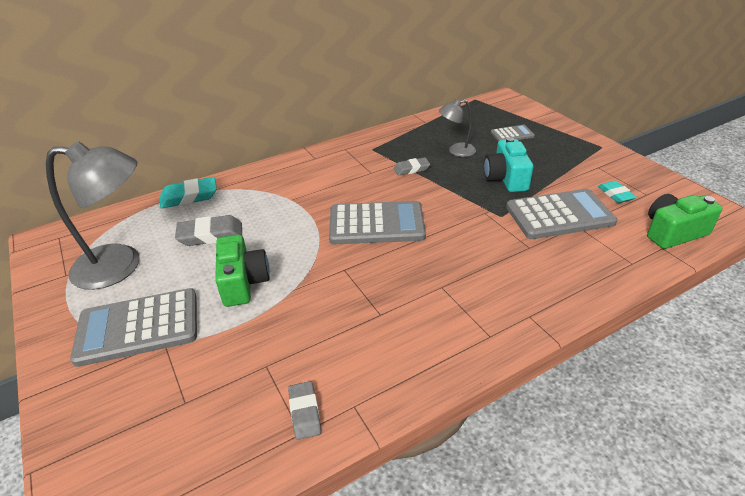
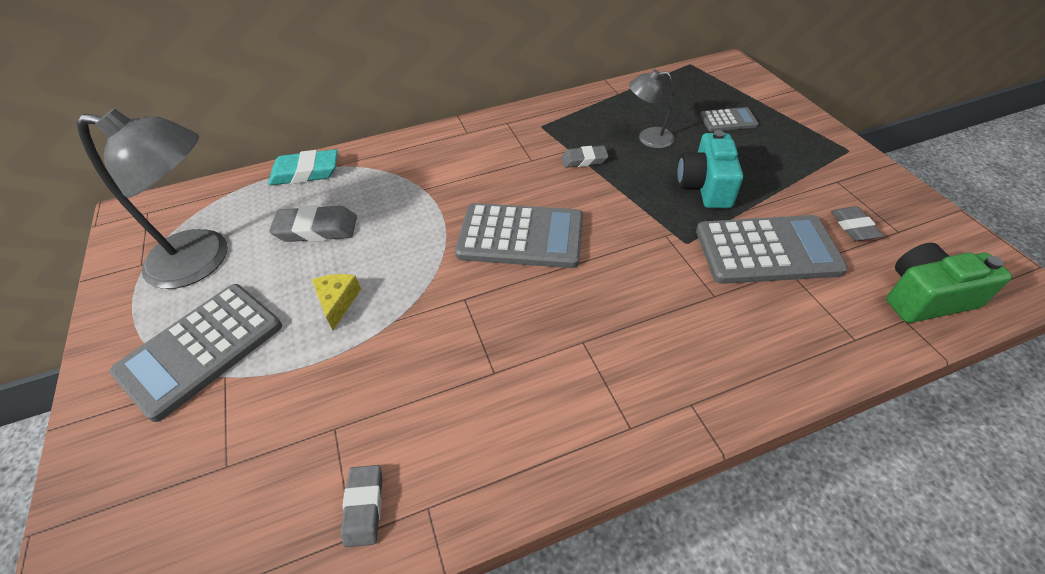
camera: 10 degrees right, 10 degrees up
(138, 327) = (201, 349): grey calculator -> grey calculator turned 45 degrees counterclockwise
(243, 282) = (338, 302): green camera -> yellow cheese
(615, 194) = (853, 227): turquoise eraser -> grey eraser

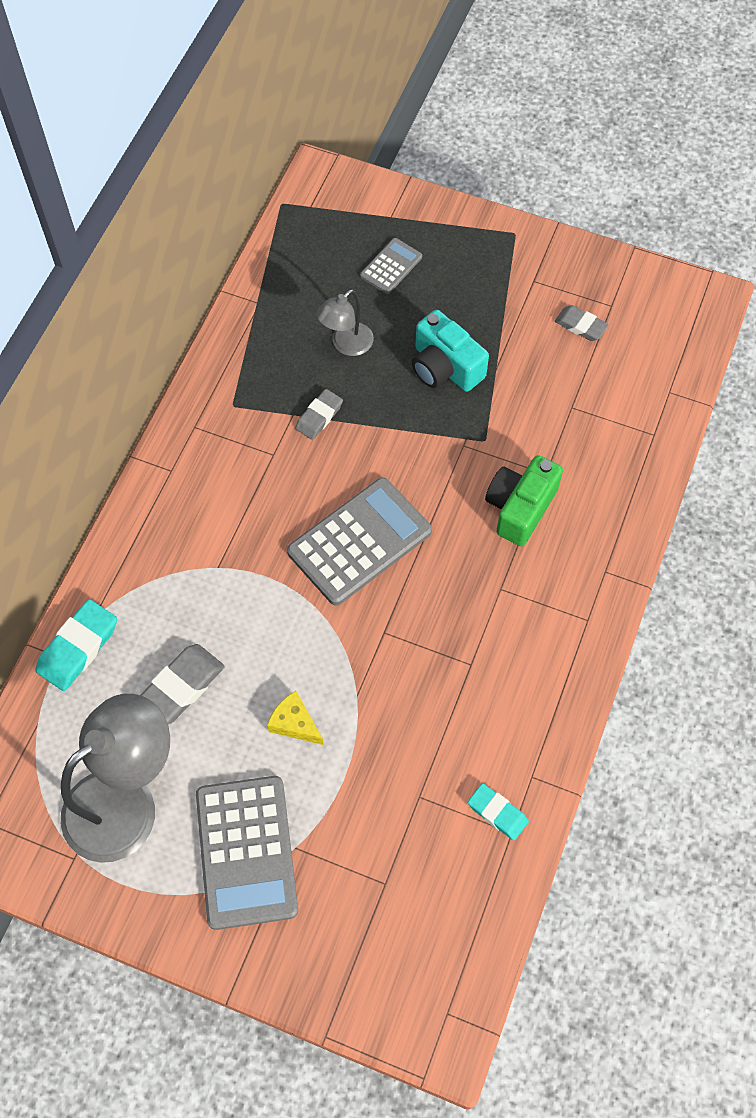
camera: 50 degrees left, 15 degrees up
(364, 507) = (497, 813): grey eraser -> turquoise eraser
(767, 250) = (544, 400): grey calculator -> none
(925, 297) = (667, 360): green camera -> green camera (520, 508)

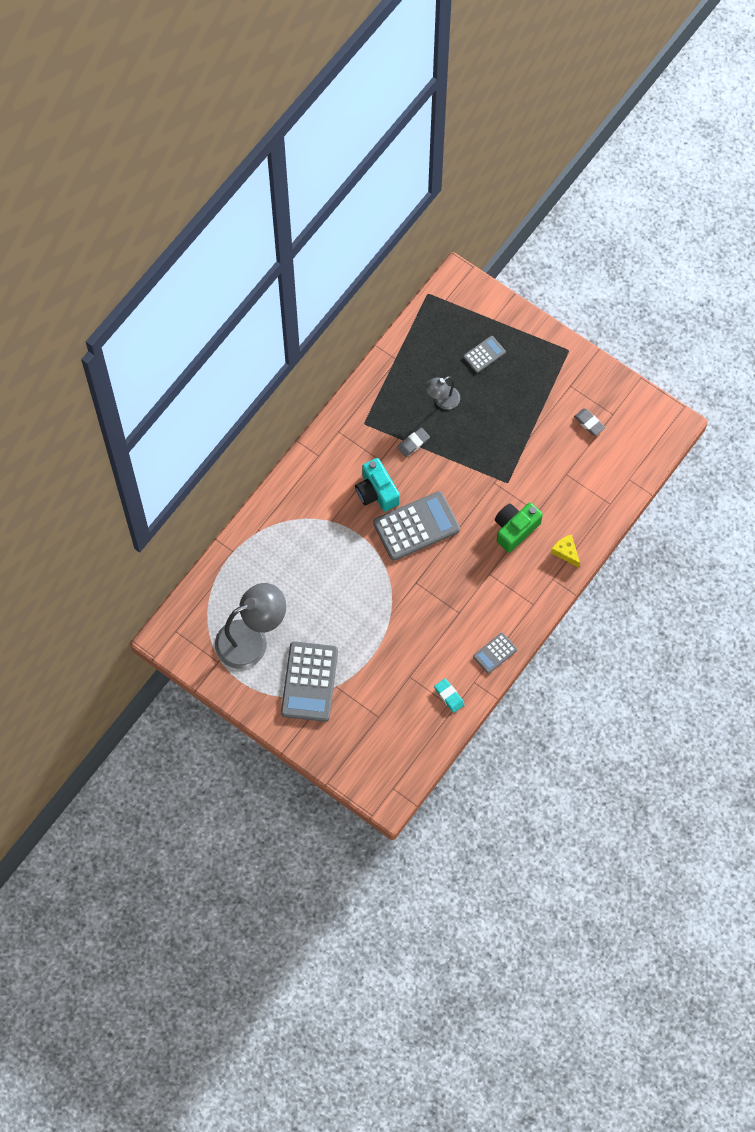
camera: 15 degrees right, 5 degrees up
(78, 648) = (243, 548): turquoise eraser -> none
(181, 687) = (295, 584): grey eraser -> none
(295, 723) = (352, 620): yellow cheese -> yellow cheese (566, 552)
(445, 367) = (497, 430): turquoise camera -> turquoise camera (376, 492)
(552, 717) = (495, 653): none -> grey calculator

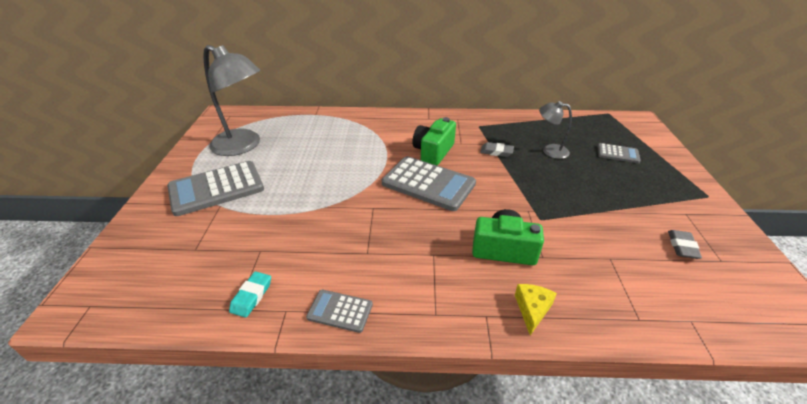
camera: 55 degrees right, 30 degrees down
(376, 492) = (433, 152): turquoise camera -> green camera

